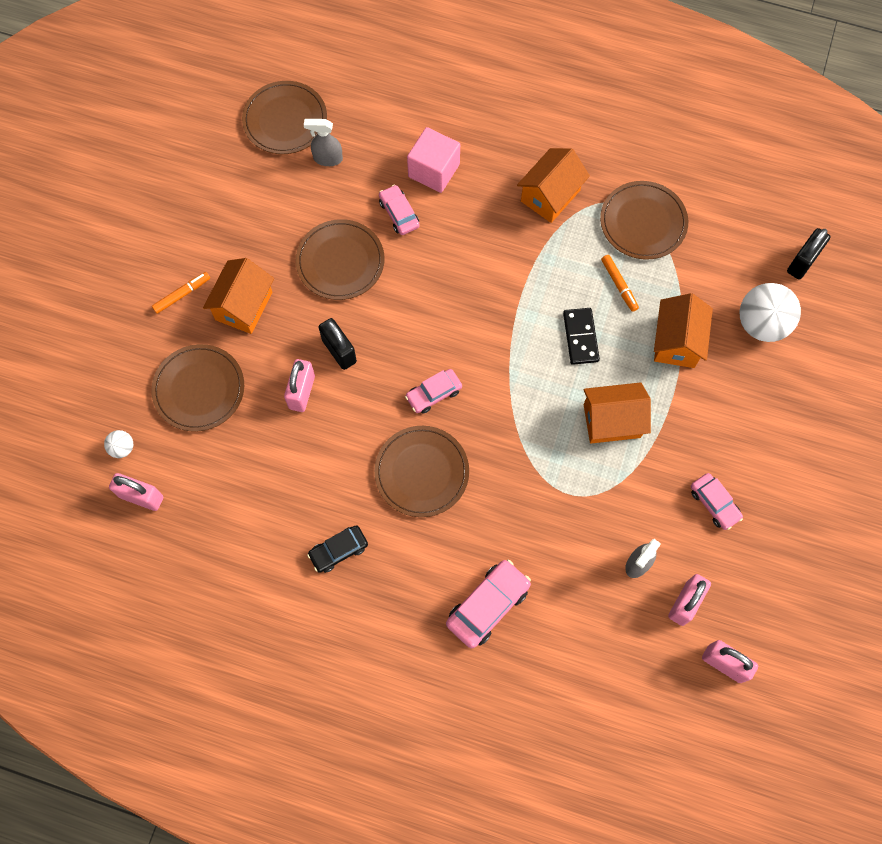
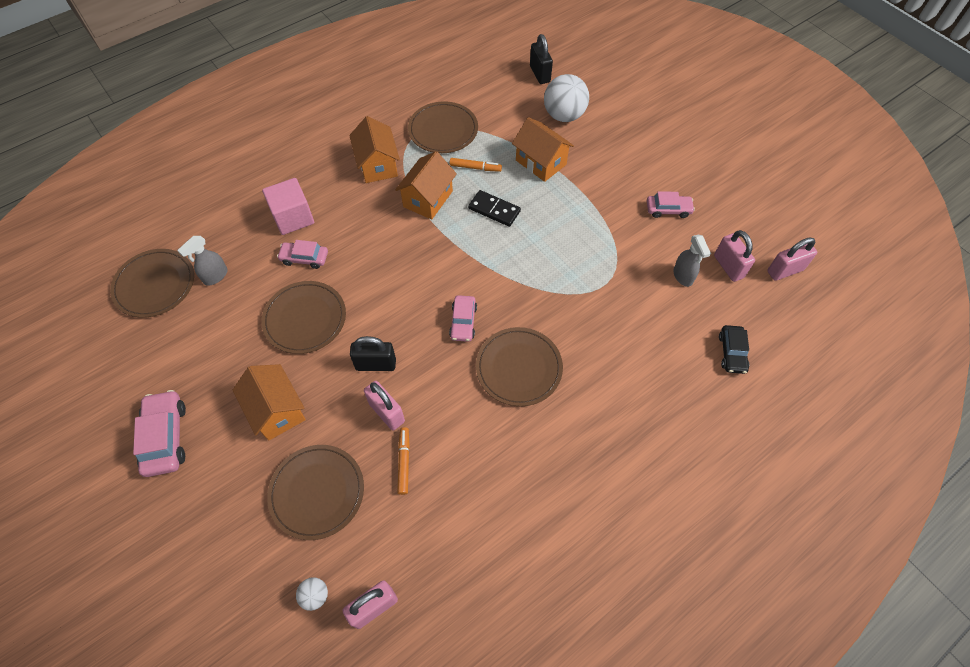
camera: 55 degrees left, 10 degrees down
(182, 295) = (222, 453): orange marker -> orange marker (404, 462)
(338, 550) = (540, 468): black car -> black car (732, 353)
(488, 605) = (655, 388): pink car -> pink car (165, 437)
(612, 421) = (568, 229): orange house -> orange house (428, 199)

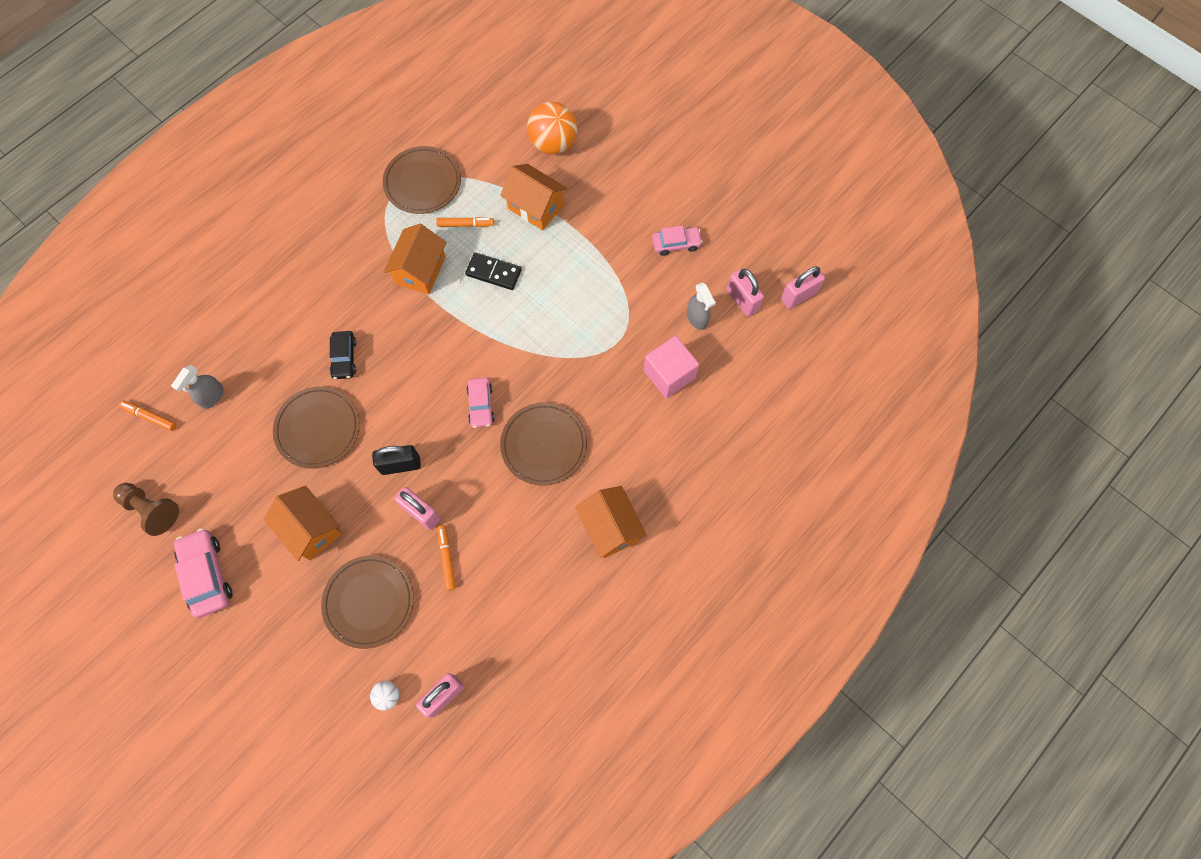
camera: 10 degrees left, 10 degrees up
(131, 367) = (151, 509): none -> brown pawn
(155, 285) = (150, 417): brown plate -> orange marker
(293, 217) = (279, 315): pink cube -> pink cube (669, 374)
(304, 258) = (302, 361): pink car -> none
(377, 165) = (358, 237): orange house -> orange house (610, 528)
(539, 74) = (519, 93): black padlock -> none
(564, 115) = (553, 143): white ball -> orange ball
(732, 353) = (750, 394): black car -> black car (344, 358)

